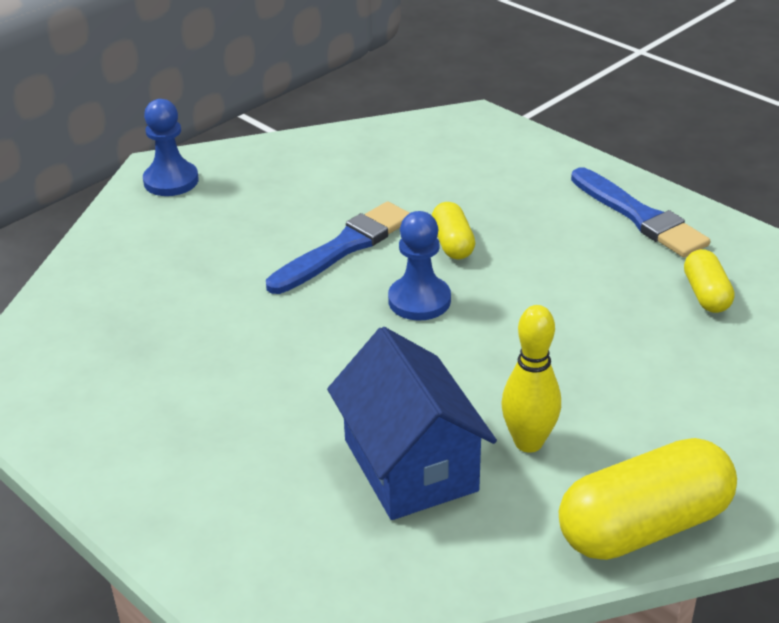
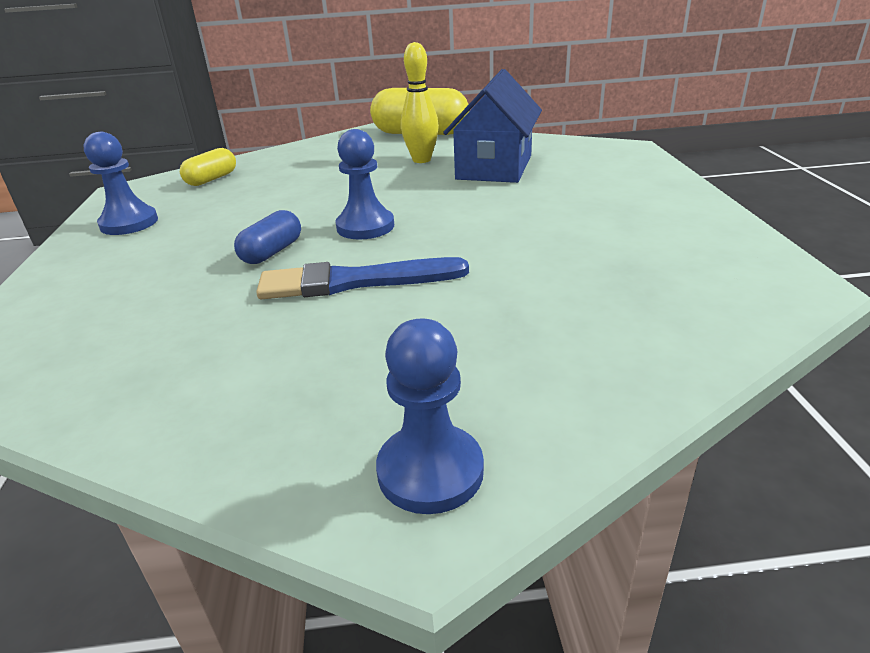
camera: 140 degrees left, 5 degrees down
(452, 243) = (272, 252): yellow capsule -> blue capsule
(639, 216) = (129, 223): blue brush -> blue pawn

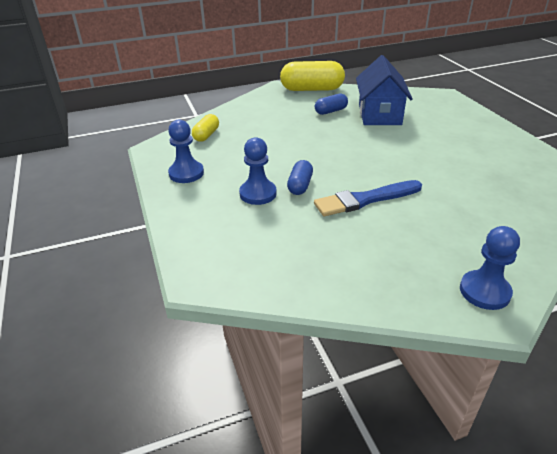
camera: 15 degrees left, 5 degrees up
(365, 226) = (339, 163): blue pawn -> blue pawn (258, 194)
(421, 160) = (331, 111): yellow bowling pin -> blue capsule

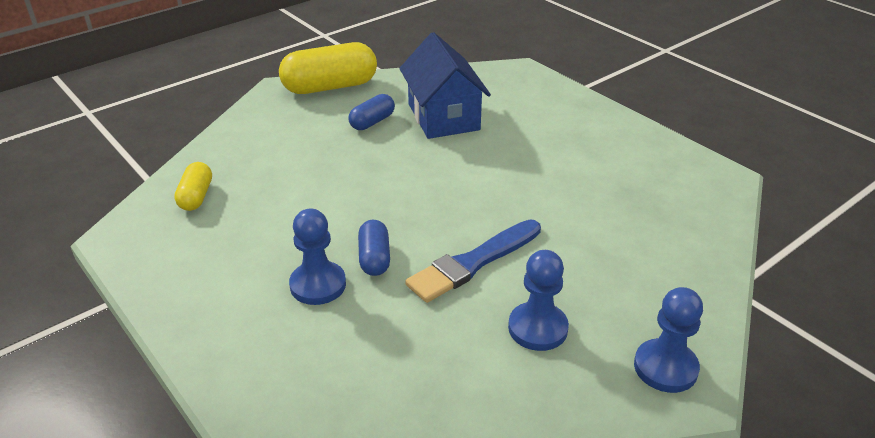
camera: 20 degrees left, 0 degrees up
(186, 173) = (192, 272): blue pawn -> blue pawn (537, 328)

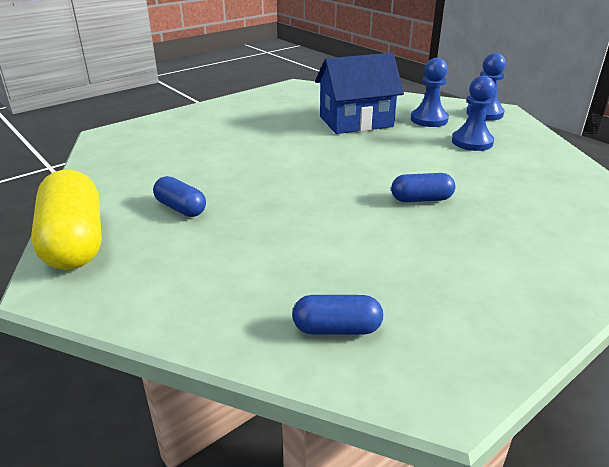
camera: 90 degrees left, 5 degrees down
(196, 196) = (337, 329): yellow capsule -> blue capsule
(318, 285) = (468, 225): blue pawn -> blue pawn (429, 120)
(443, 117) = (184, 170): blue house -> blue house (356, 121)
(473, 262) = (412, 160): blue brush -> none

